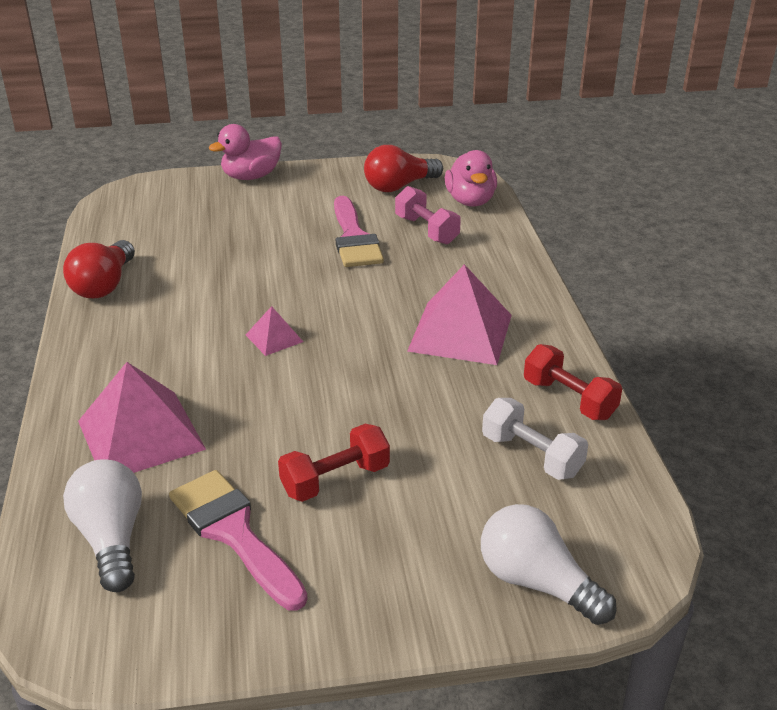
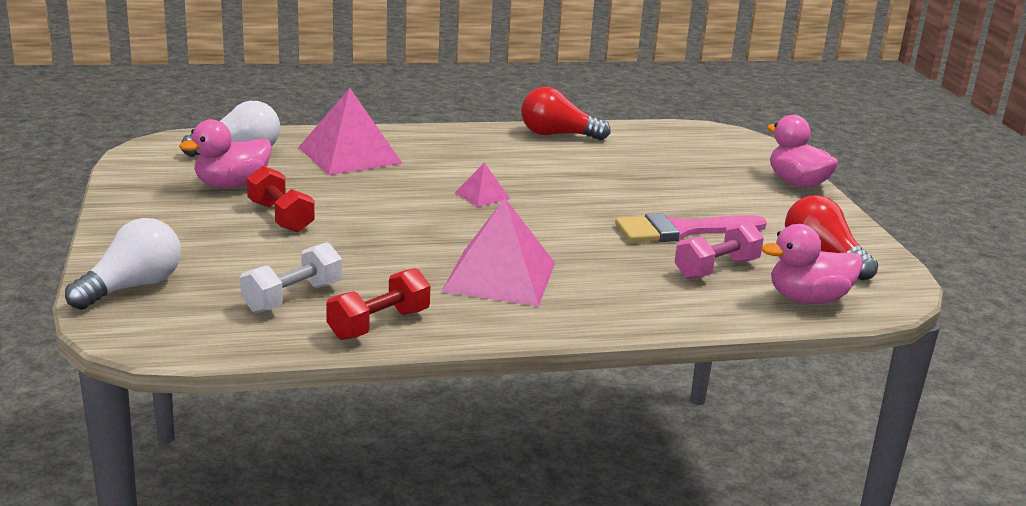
camera: 85 degrees right, 10 degrees down
(233, 533) = (232, 185): pink brush -> pink duck

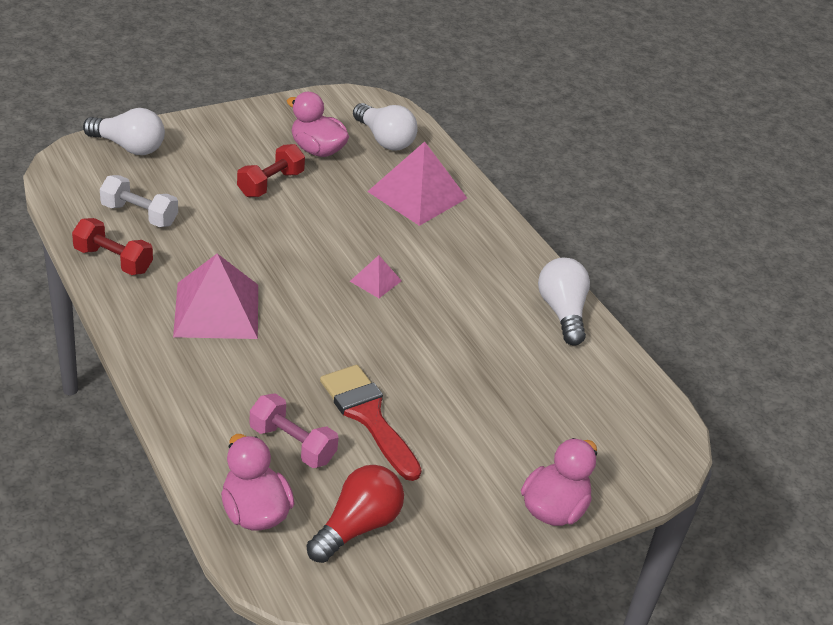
camera: 70 degrees right, 15 degrees up
(557, 135) = (562, 312): red light bulb -> white light bulb
(680, 231) = (368, 416): pink brush -> red brush

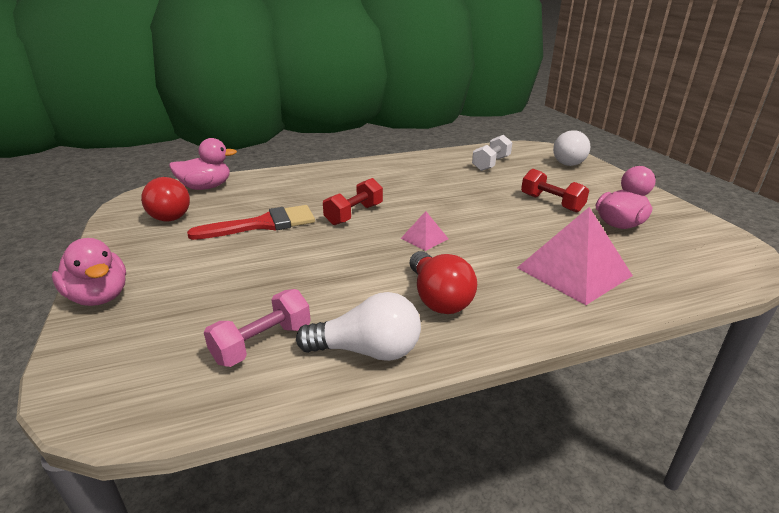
camera: 105 degrees right, 10 degrees down
(113, 260) = (441, 158): red dumbbell -> red dumbbell (354, 214)
(217, 310) = (390, 182): pink pyramid -> none
(292, 444) = (253, 199): pink dumbbell -> pink dumbbell (262, 343)
(384, 139) = (671, 260): white light bulb -> none
(481, 274) = (438, 298): none -> red light bulb

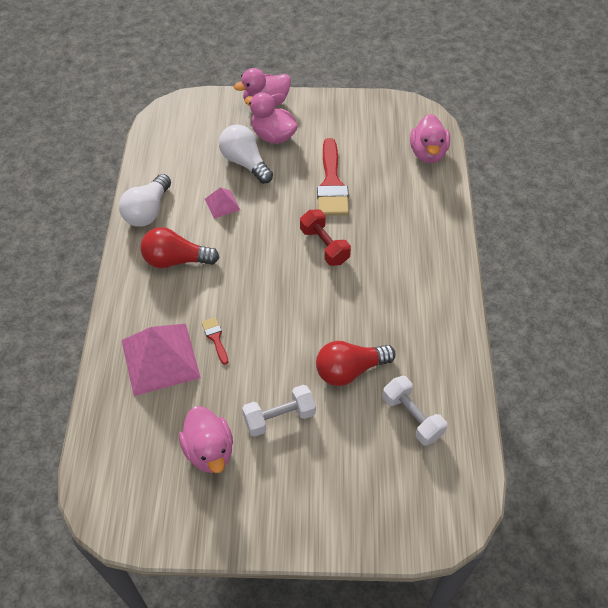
camera: 110 degrees right, 25 degrees up
(166, 214) = (376, 129): red light bulb -> red light bulb (350, 370)
(178, 276) = (273, 136): none -> pink duck
(262, 343) = (180, 169): pink dumbbell -> none
(424, 238) = (258, 281): pink pyramid -> pink pyramid (222, 204)
(514, 246) = (215, 338): none -> red brush
(551, 203) = (279, 417): red dumbbell -> white dumbbell
(570, 161) = (390, 521): white light bulb -> white light bulb (245, 163)

